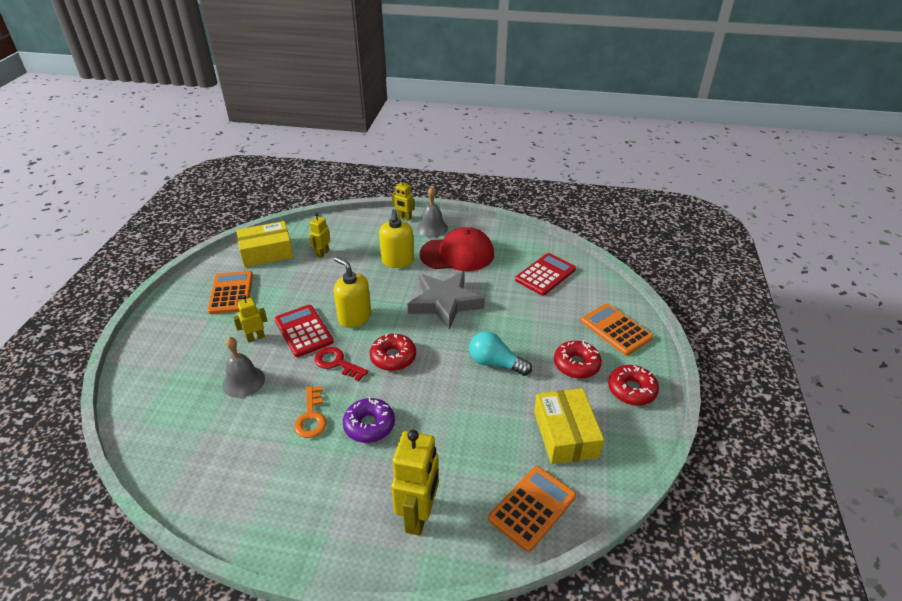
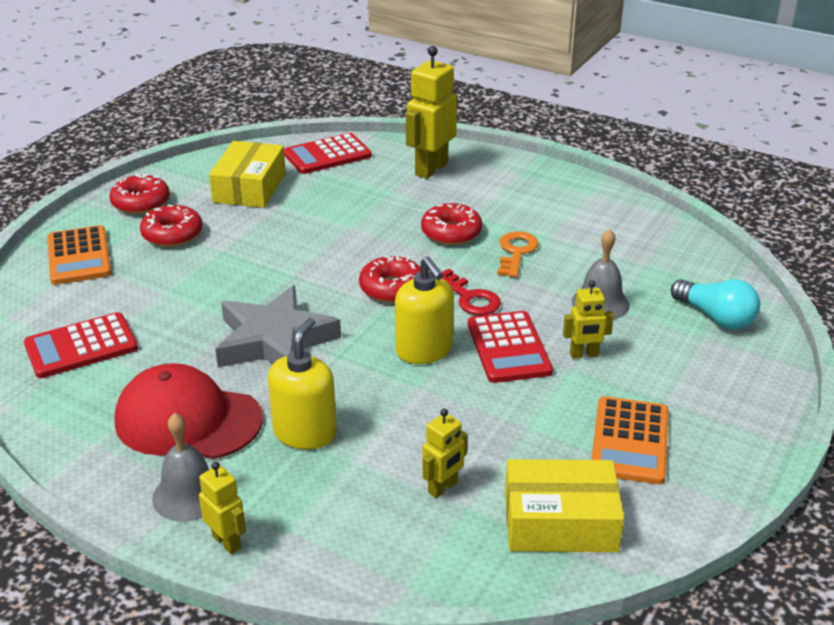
camera: 160 degrees left, 5 degrees down
(369, 425) = (451, 232): purple donut -> red donut
(495, 363) = (266, 255): turquoise light bulb -> turquoise light bulb (716, 317)
(532, 508) = (327, 155): orange calculator -> red calculator

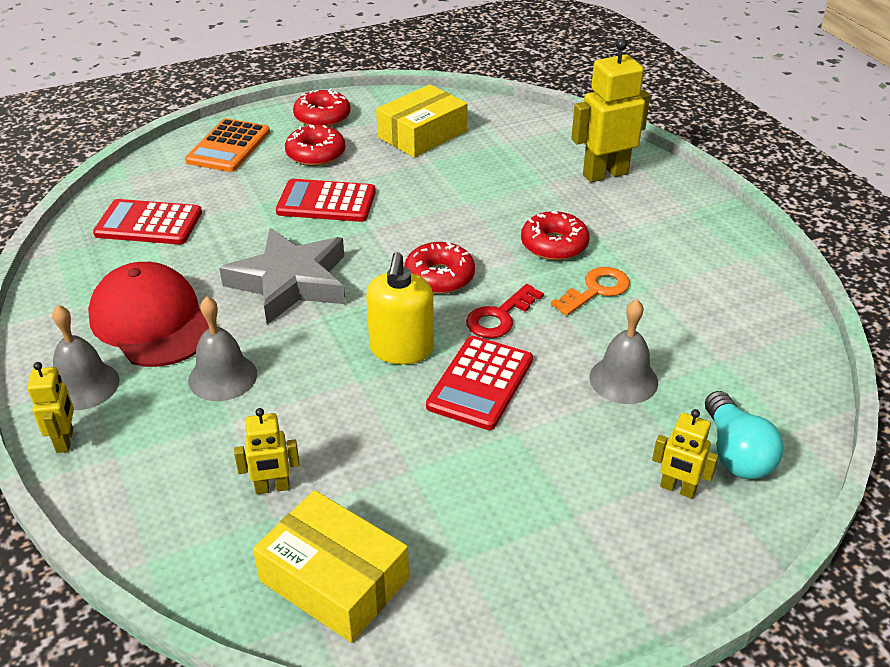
camera: 35 degrees right, 5 degrees up
(305, 432) = (222, 377): yellow soap dispenser -> grey bell
(327, 155) = (522, 127): red calculator -> red calculator (326, 202)
(470, 297) = (500, 317): red key -> red key turned 45 degrees clockwise
(584, 355) = (546, 425): yellow robot -> yellow robot (677, 489)
(630, 441) = (491, 537): orange calculator -> none

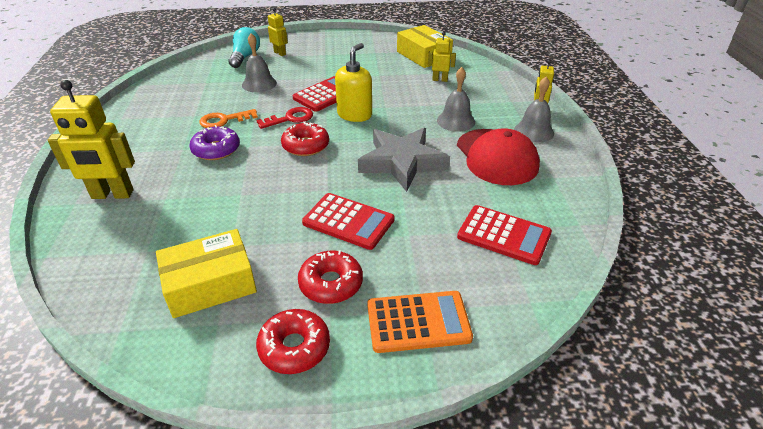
camera: 160 degrees left, 0 degrees up
(228, 146) = (418, 322): orange calculator -> orange calculator turned 45 degrees clockwise
(554, 245) = (216, 150): red donut -> purple donut

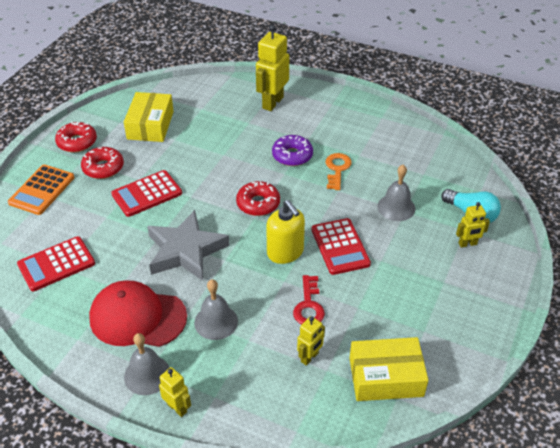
camera: 120 degrees right, 5 degrees up
(290, 118) = (310, 208): red key -> red key (309, 305)

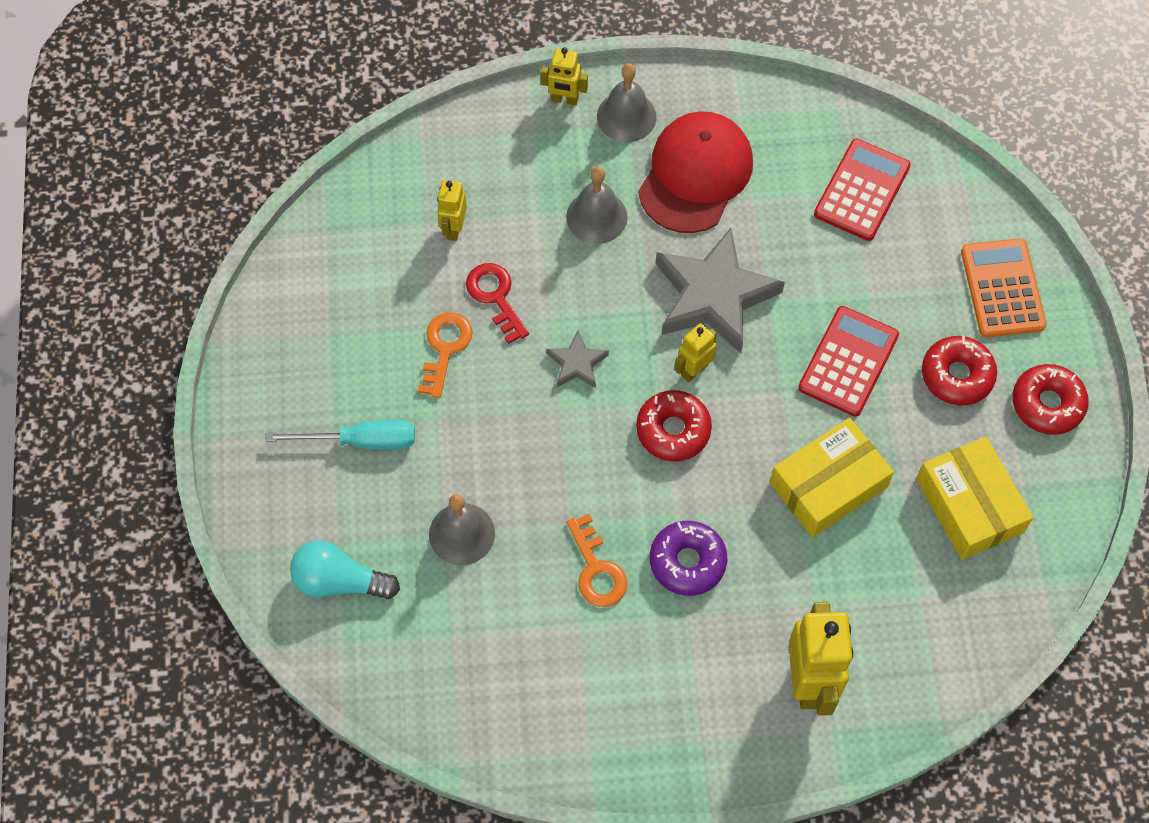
camera: 150 degrees right, 20 degrees up
(137, 317) = (695, 174): red cap -> red cap turned 45 degrees counterclockwise
(285, 252) = (577, 363): yellow soap dispenser -> grey star
(340, 247) = (506, 413): red calculator -> none
(356, 292) = (445, 348): none -> orange key
(386, 377) = (350, 249): yellow box -> yellow box (828, 485)
(431, 268) = (361, 441): none -> turquoise screwdriver
(467, 244) = (324, 515): yellow robot -> yellow robot (694, 370)

